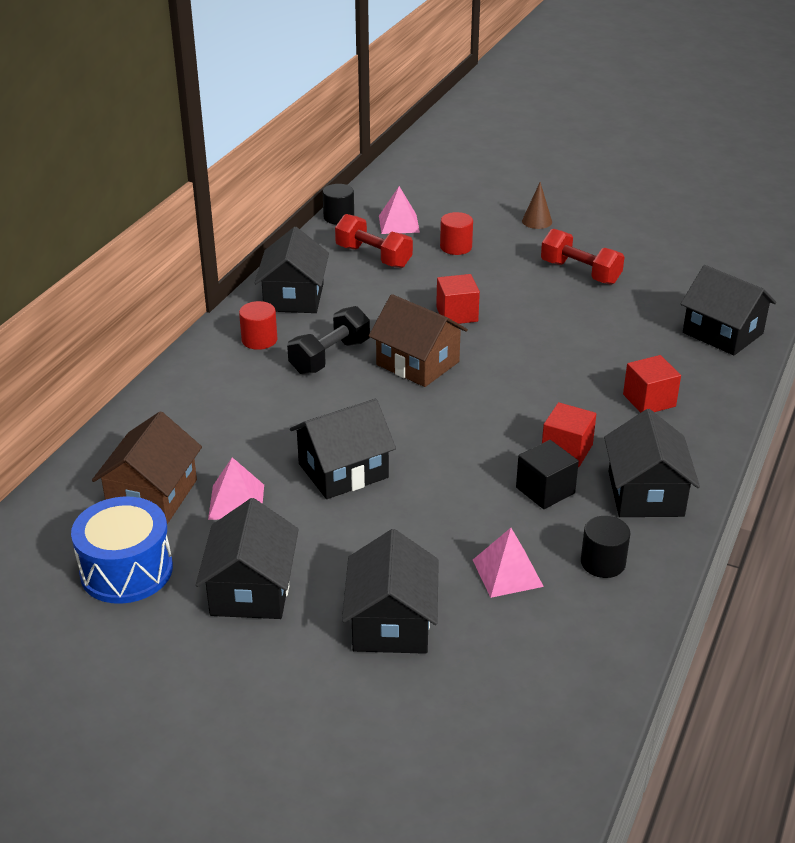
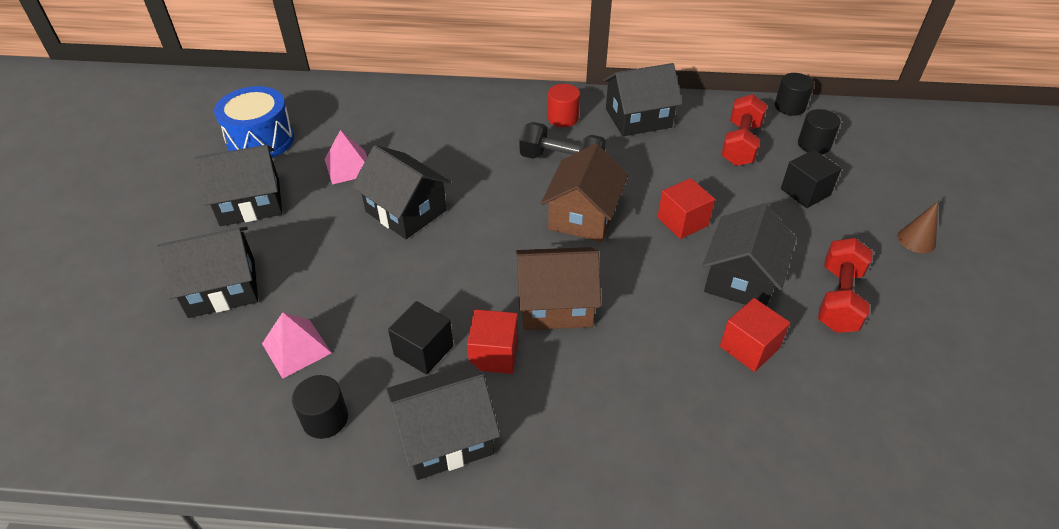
camera: 70 degrees right, 10 degrees up
(152, 495) = (344, 126): brown house -> brown house (555, 304)
(399, 224) = (814, 144): pink pyramid -> black cylinder
(456, 247) = (805, 192): red cylinder -> black cube
(649, 400) = (618, 410): red cube -> red cube (749, 347)
(722, 333) = (809, 465): black house -> black house (741, 278)

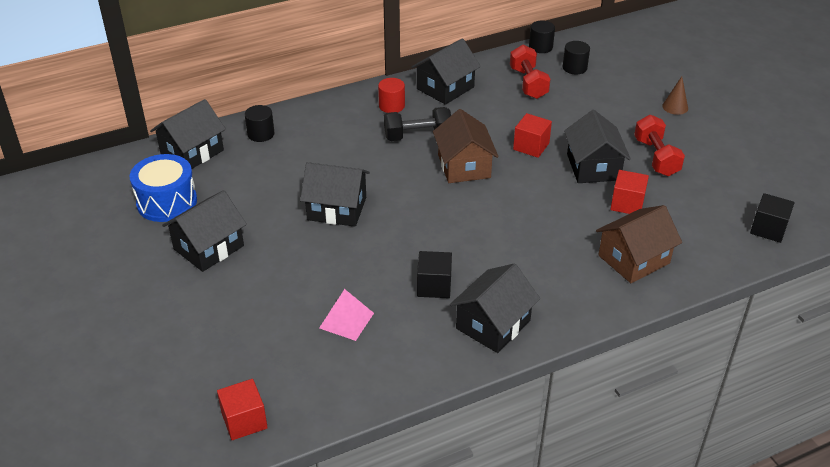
camera: 30 degrees left, 5 degrees down
(222, 288) = (251, 308): black house -> black house (192, 152)
(325, 419) = (408, 349): black cylinder -> black cylinder (261, 134)
(349, 166) = (261, 195): pink pyramid -> none
(494, 354) = (481, 269): red cube -> red cube (244, 420)
(555, 304) = (493, 226): brown house -> brown house (634, 259)
(805, 192) = (591, 100): black cube -> black cube (768, 229)

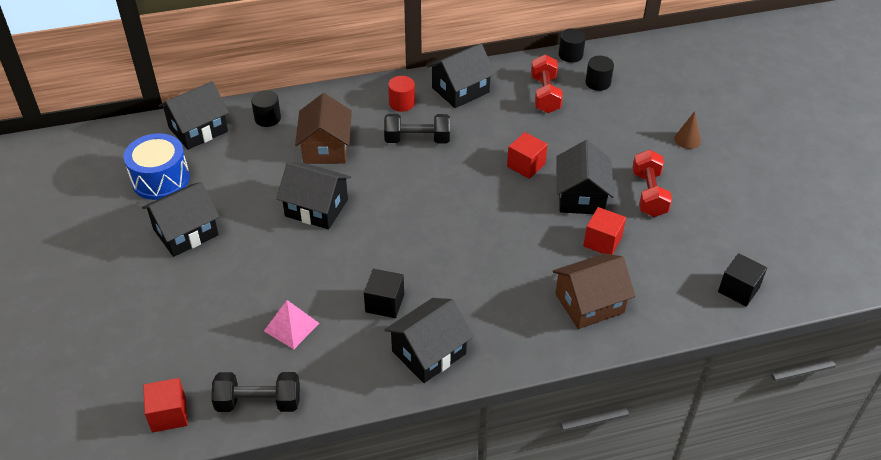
camera: 10 degrees right, 5 degrees up
(335, 395) = (258, 402): none -> black dumbbell
(464, 166) = (452, 178): brown house -> brown house (326, 148)

